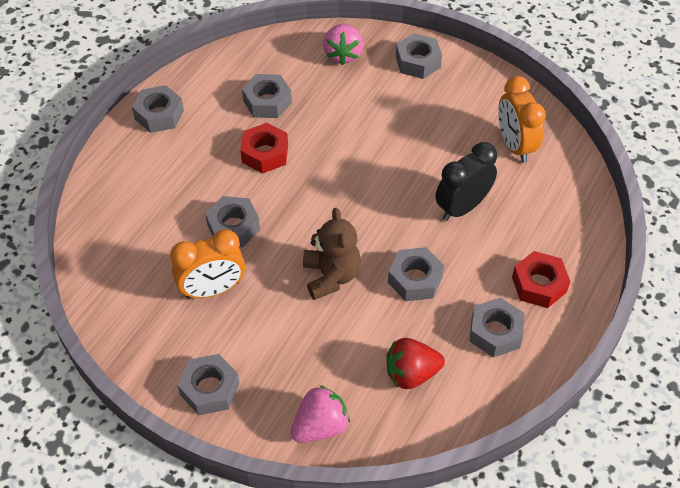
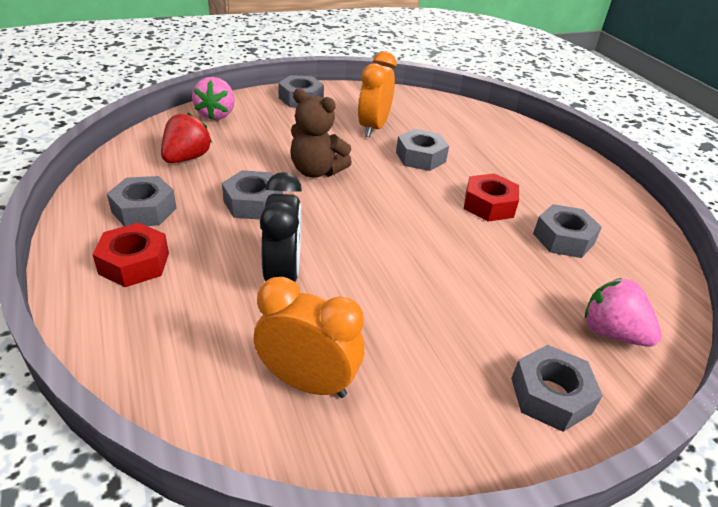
camera: 125 degrees right, 15 degrees down
(159, 115) = (590, 180): grey nut -> none

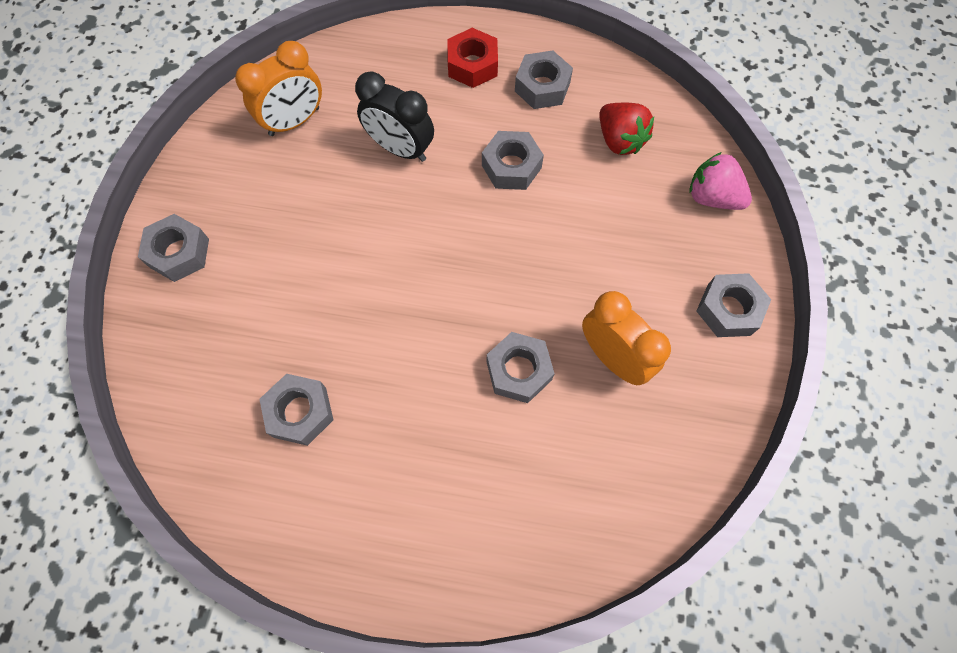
camera: 125 degrees right, 30 degrees up
(316, 171) = (541, 244): brown teddy bear -> none
(489, 205) = (392, 379): red nut -> none
(611, 333) = (185, 346): pink strawberry -> none

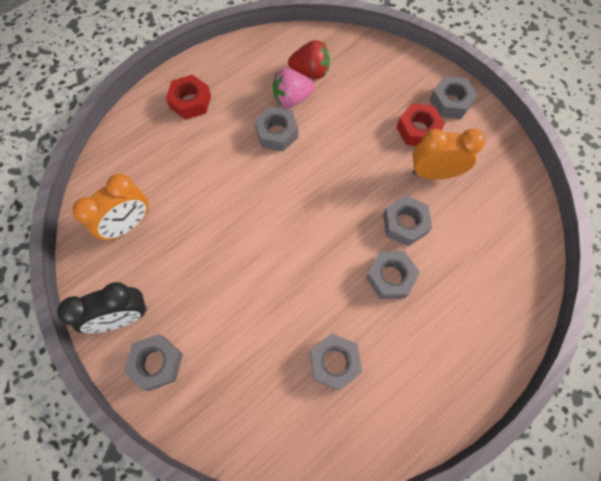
camera: 50 degrees left, 0 degrees up
(294, 121) = (129, 224): orange clock -> orange clock turned 45 degrees clockwise
(400, 149) = (209, 180): black clock -> black clock (123, 317)
(542, 87) = (241, 80): grey nut -> grey nut (390, 277)
(654, 300) = (418, 130): none -> red nut
(712, 197) = (382, 59): pink strawberry -> pink strawberry (292, 99)

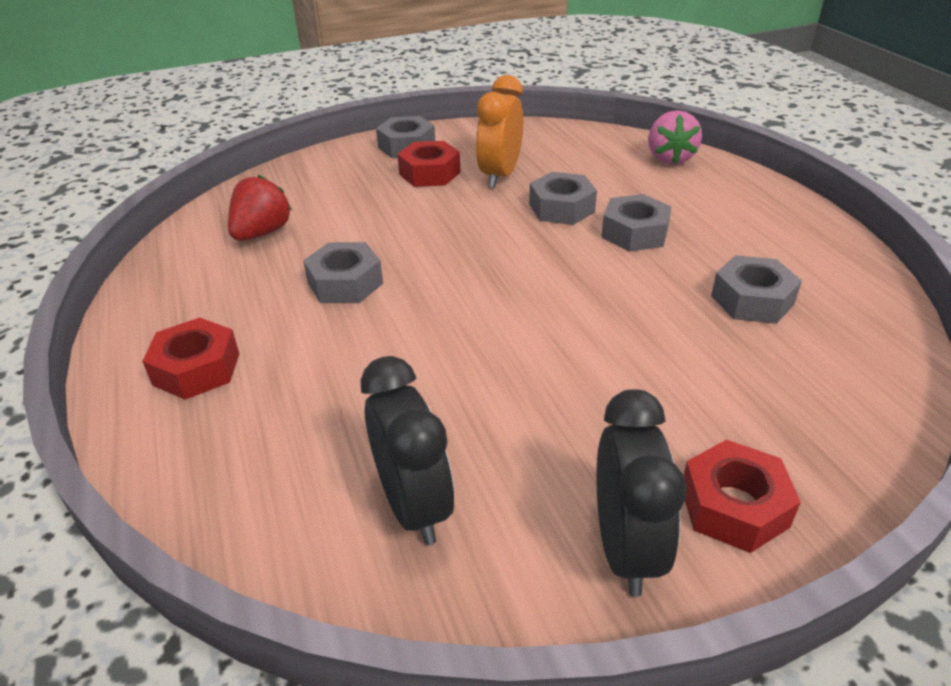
camera: 70 degrees left, 30 degrees down
(129, 224) = (414, 506): orange clock -> black clock
(157, 363) = (734, 506): grey nut -> red nut
(292, 99) = (295, 258): pink strawberry -> pink strawberry (669, 158)

